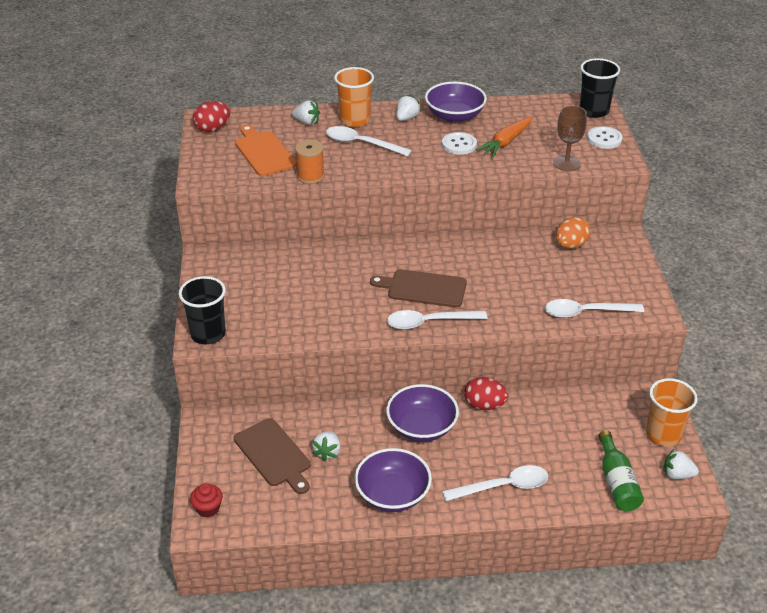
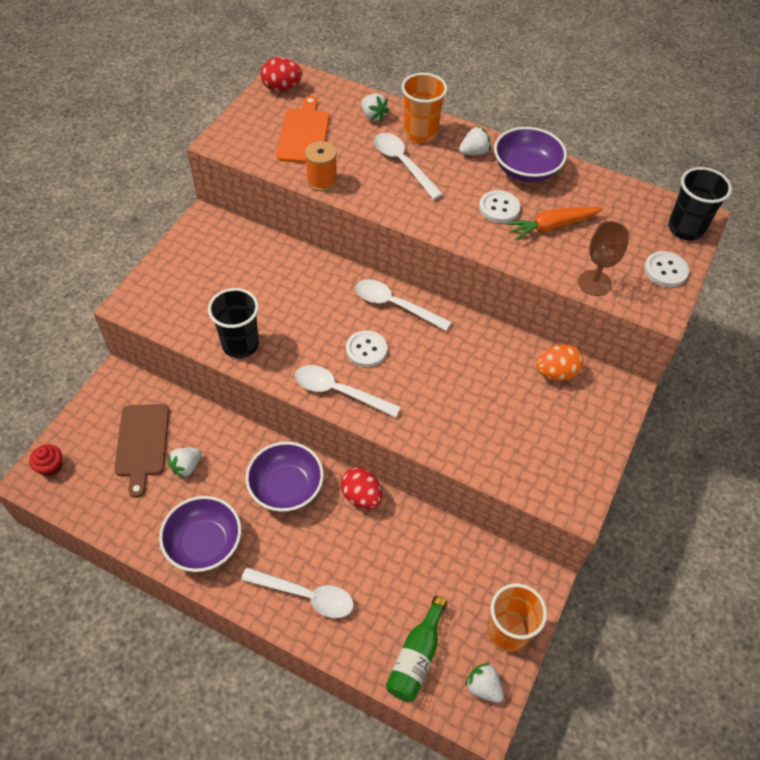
camera: 30 degrees right, 15 degrees up
(208, 334) = (141, 302): black cup -> black cup (240, 344)
(423, 288) = (366, 350): brown cutting board -> white button
(586, 312) = (503, 462): white spoon -> white spoon (395, 305)

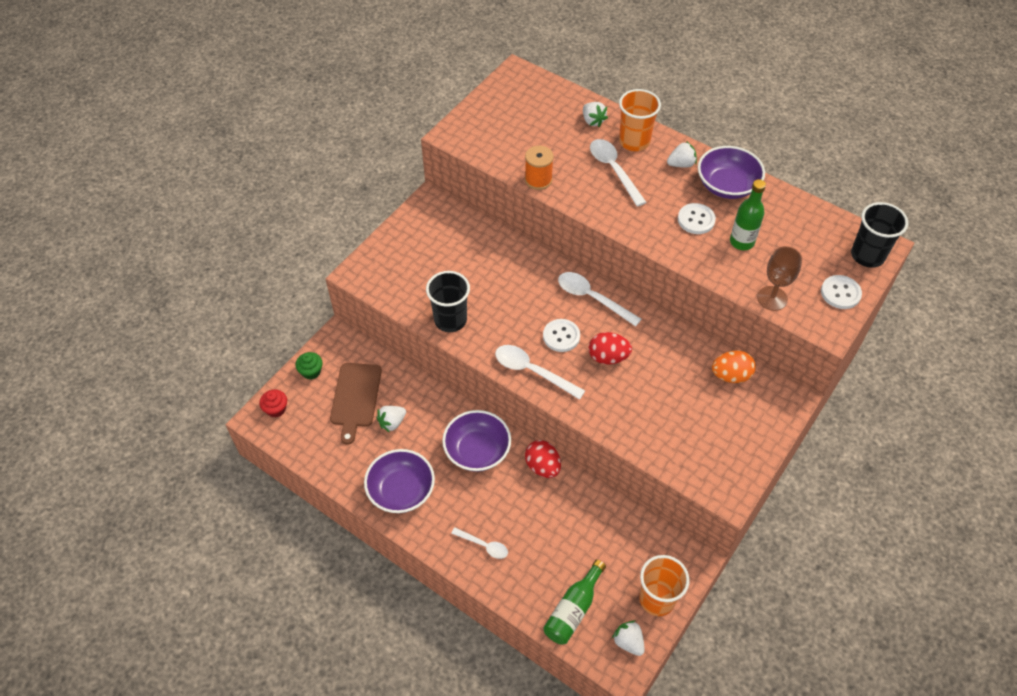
camera: 10 degrees right, 0 degrees up
(89, 419) = (311, 371): none -> green cupcake
(282, 88) = (512, 86): red egg -> red egg (608, 357)
(304, 134) = (527, 133): orange cutting board -> none
(305, 595) = (483, 545): white spoon -> white spoon, size x0.60
(551, 226) = (742, 242): orange carrot -> green bottle

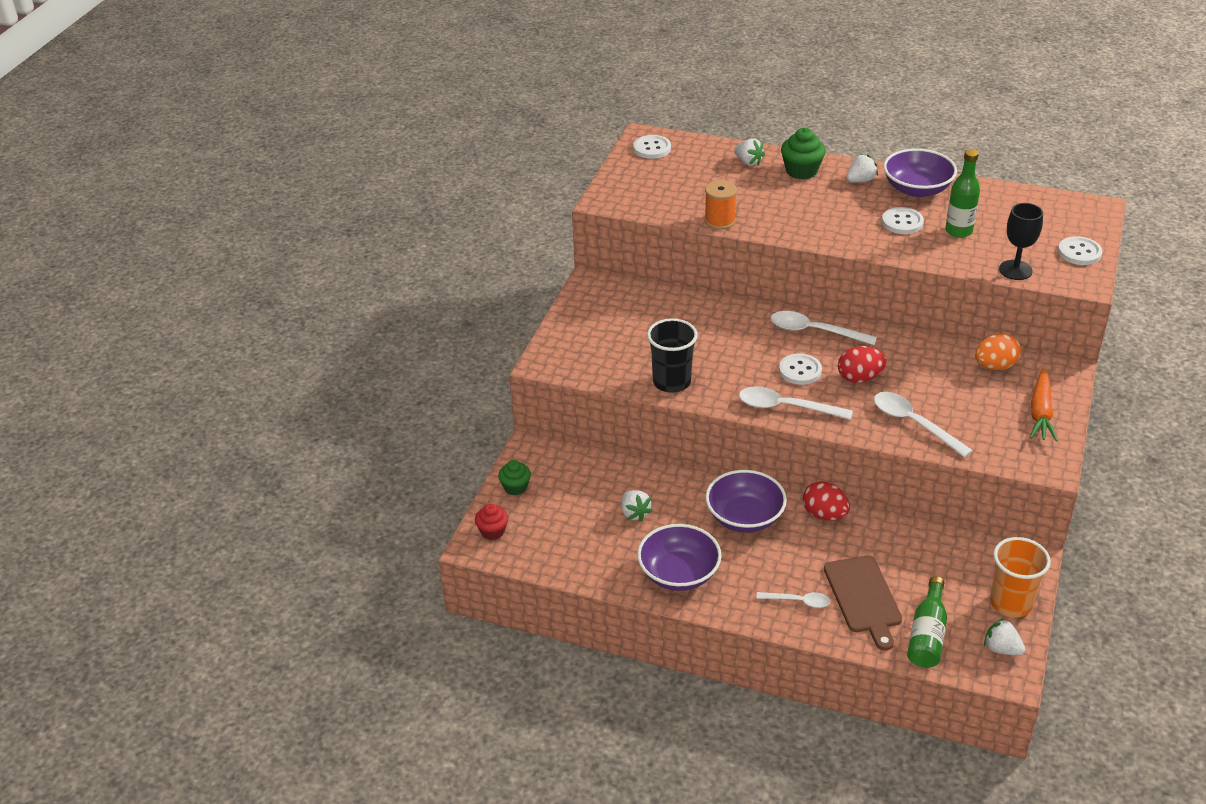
camera: 15 degrees left, 15 degrees down
(355, 398) = (580, 500): brown cutting board -> brown cutting board (863, 598)
(392, 422) = (634, 513): white strawberry -> white strawberry turned 60 degrees counterclockwise
(517, 87) = (652, 148): none -> white button
(614, 170) = (794, 198): white spoon -> white spoon (914, 423)
(634, 141) = (801, 171): orange cup -> green cupcake
(747, 436) = (1040, 412): none -> orange carrot
(772, 298) = (1015, 270): brown goblet -> black goblet
(867, 255) = (1087, 218): black cup -> none

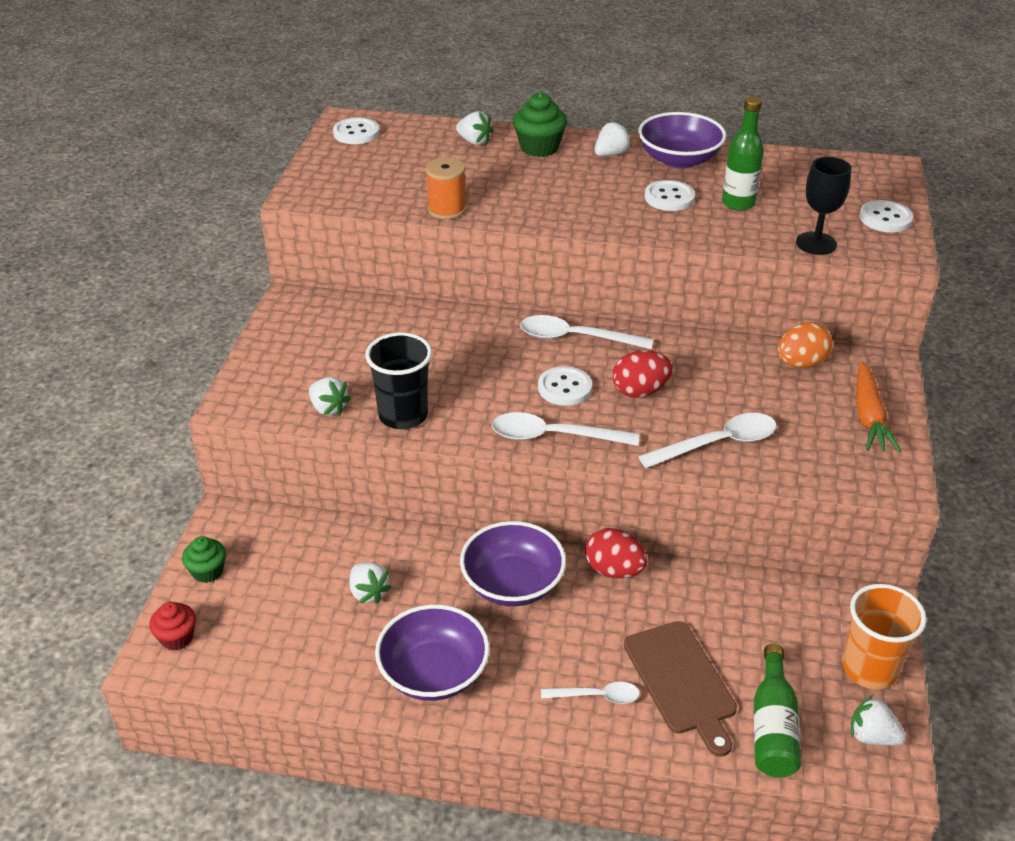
camera: 10 degrees left, 0 degrees up
(615, 372) = (328, 408): none -> white strawberry
(914, 423) = (718, 444): white spoon -> white spoon turned 120 degrees clockwise

